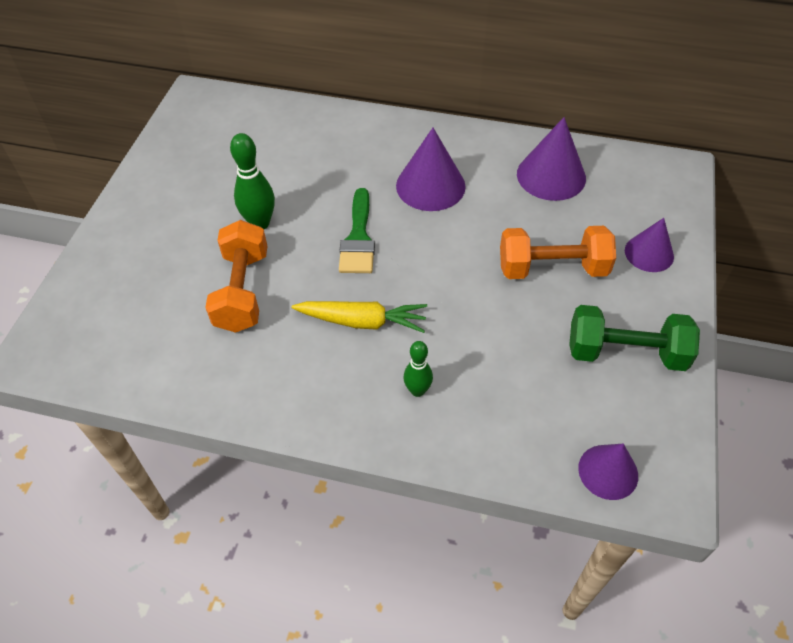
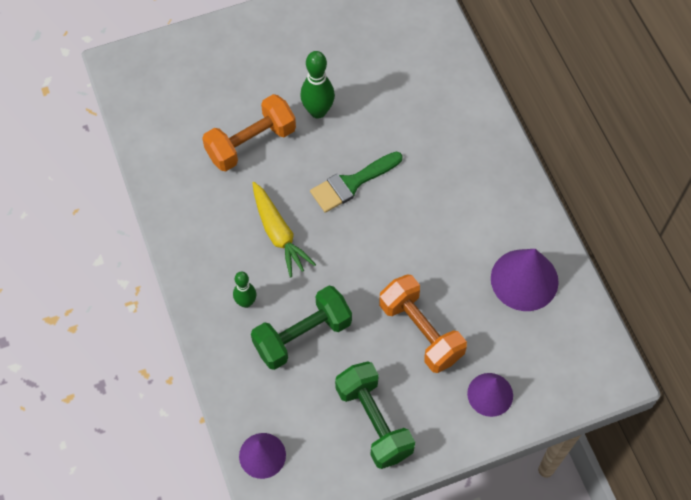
camera: 55 degrees right, 10 degrees up
(430, 186) = (443, 199): purple cone -> none
(491, 361) = (302, 336): none -> green dumbbell

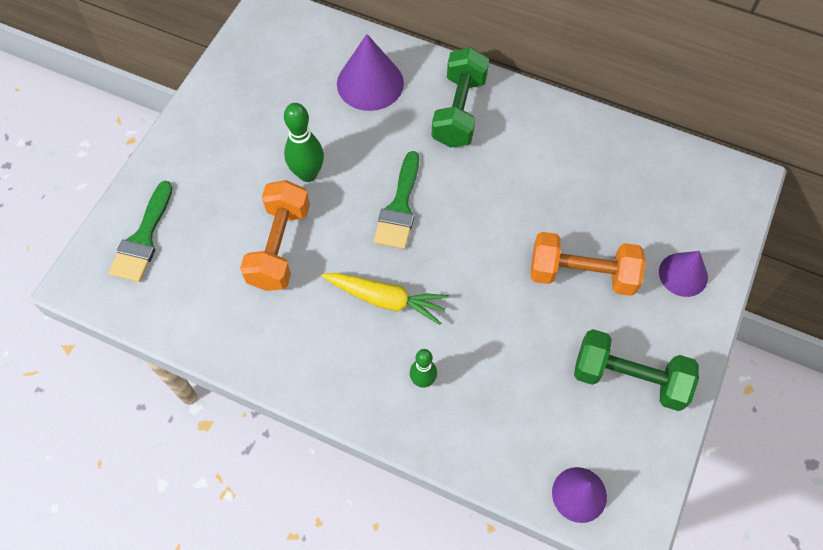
camera: 45 degrees left, 0 degrees up
(178, 69) = (143, 239): none -> green brush
(302, 336) = (498, 364): green dumbbell -> green dumbbell (459, 111)
(524, 280) = (608, 167): purple cone -> purple cone (370, 83)

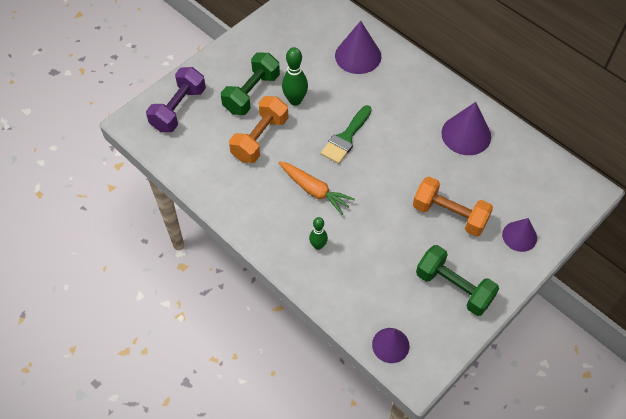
camera: 20 degrees right, 5 degrees down
(143, 239) = (178, 109): green brush -> purple dumbbell
(386, 299) = (314, 190): yellow carrot -> orange carrot
(459, 111) = (410, 90): green dumbbell -> green dumbbell (252, 93)
(558, 152) = (466, 134): none -> purple cone

